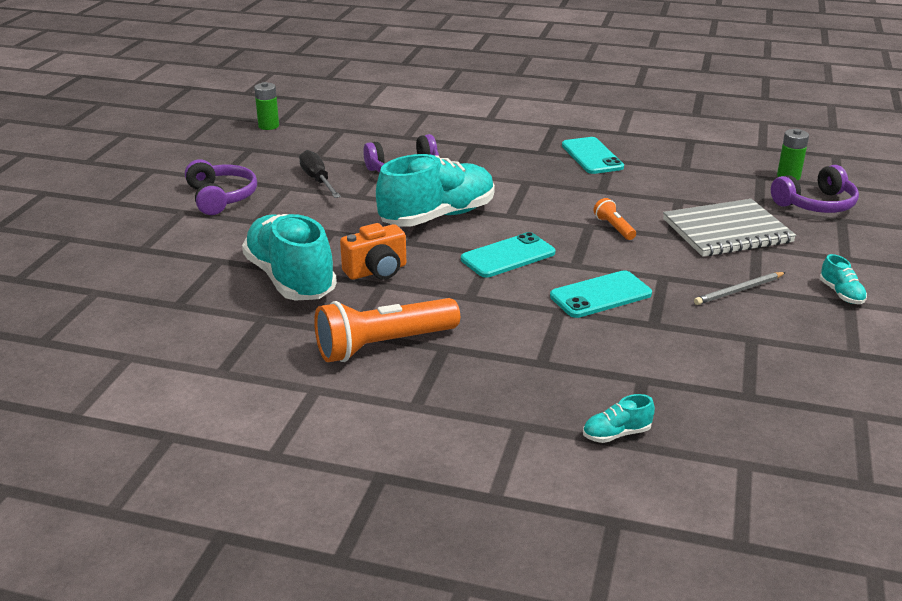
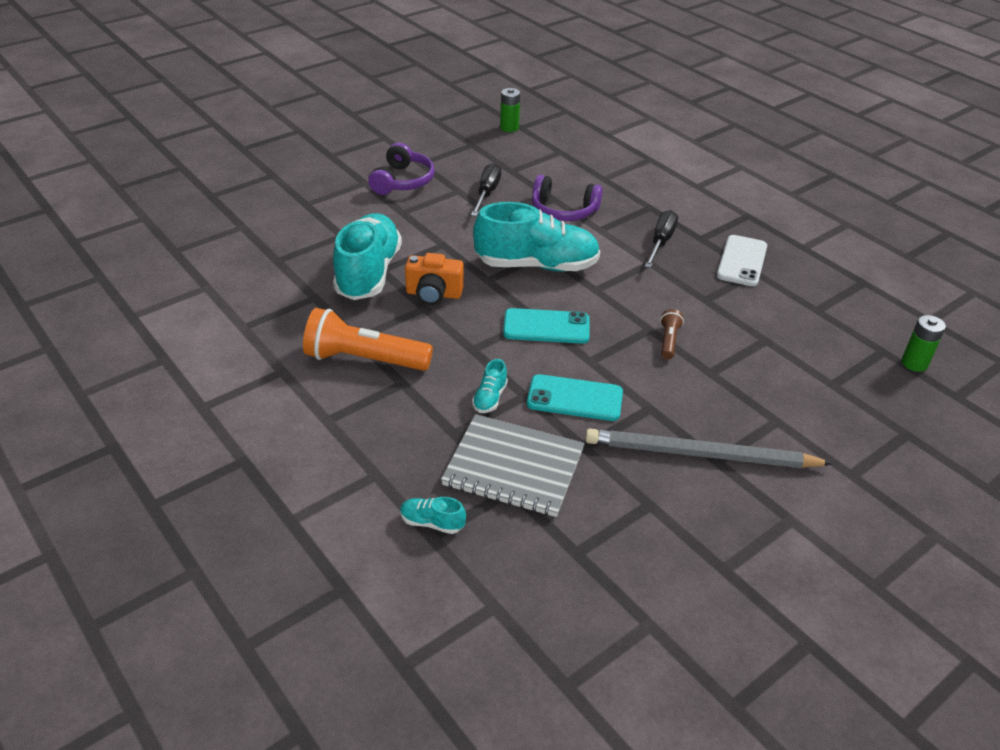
camera: 35 degrees right, 10 degrees up
(515, 165) = (661, 242): none -> black screwdriver
(592, 156) = (742, 261): turquoise phone -> white phone
(614, 228) = (669, 341): orange flashlight -> brown flashlight
(727, 231) = (769, 392): grey notebook -> grey notebook (513, 468)
(739, 290) = (700, 454): grey pencil -> grey pencil, size x2.01
(816, 204) = (901, 406): purple headphones -> none
(841, 294) = (794, 507): turquoise shoe -> turquoise shoe (490, 398)

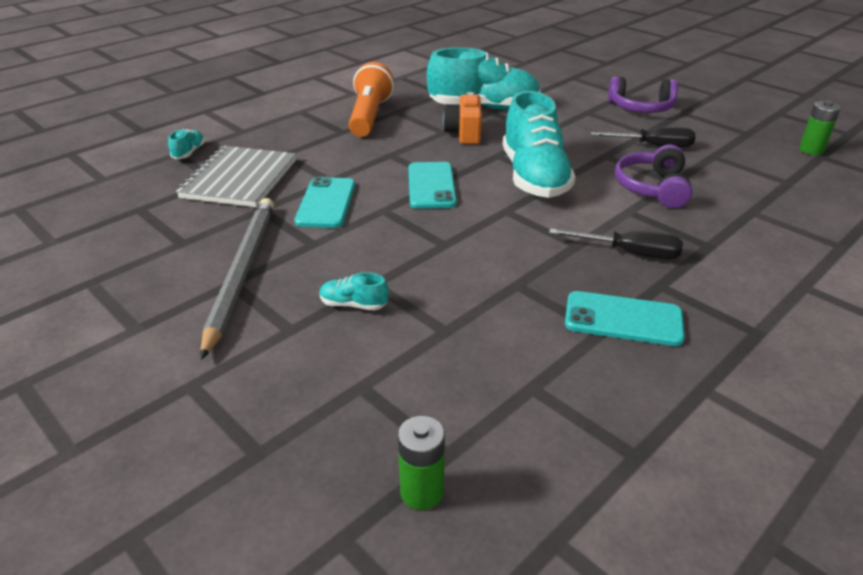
camera: 85 degrees right, 5 degrees down
(490, 398) = (325, 165): turquoise shoe -> turquoise shoe (353, 304)
(669, 341) = (425, 256): brown flashlight -> none
(742, 261) = (623, 319): white phone -> turquoise phone

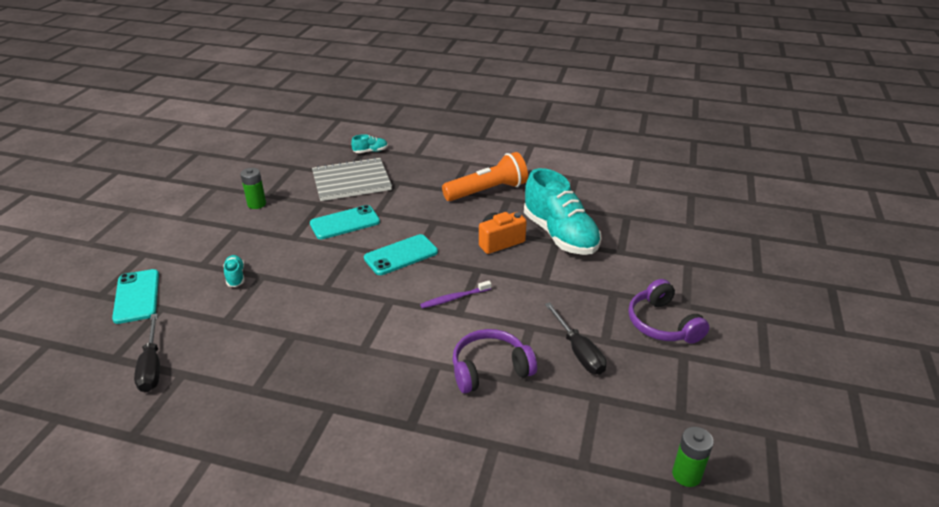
camera: 60 degrees right, 0 degrees up
(242, 272) = (248, 226): grey pencil -> none
(422, 492) = (84, 358): green battery -> green battery (257, 204)
(534, 177) = (454, 298): turquoise shoe -> purple toothbrush
(623, 319) = (274, 397): turquoise phone -> turquoise phone (137, 296)
(629, 253) = (368, 379): black screwdriver -> black screwdriver (152, 366)

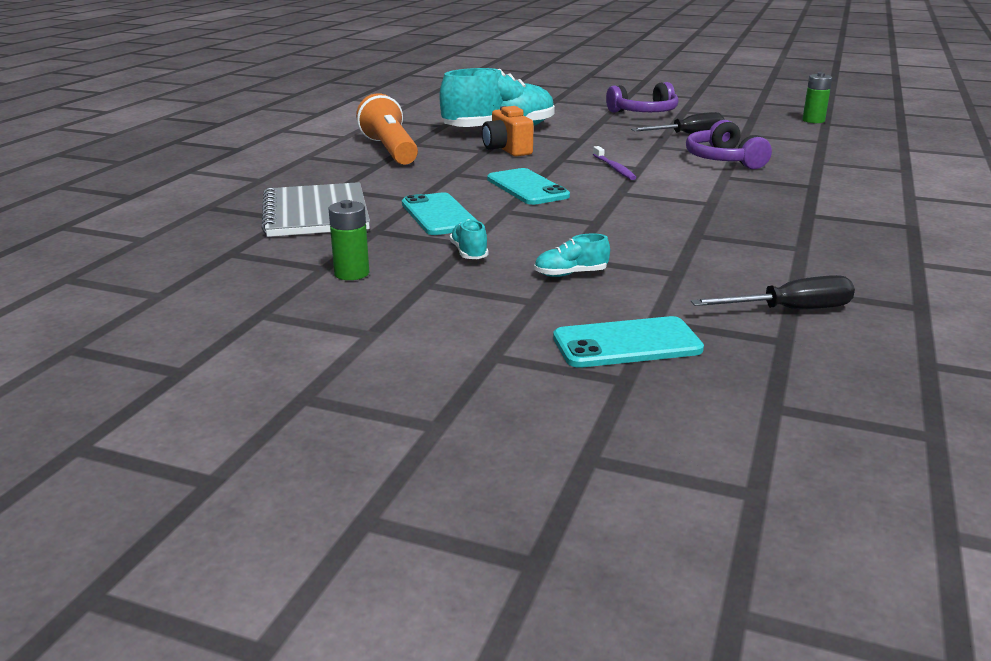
camera: 85 degrees left, 10 degrees down
(370, 151) = (222, 204): turquoise shoe -> turquoise shoe (469, 253)

